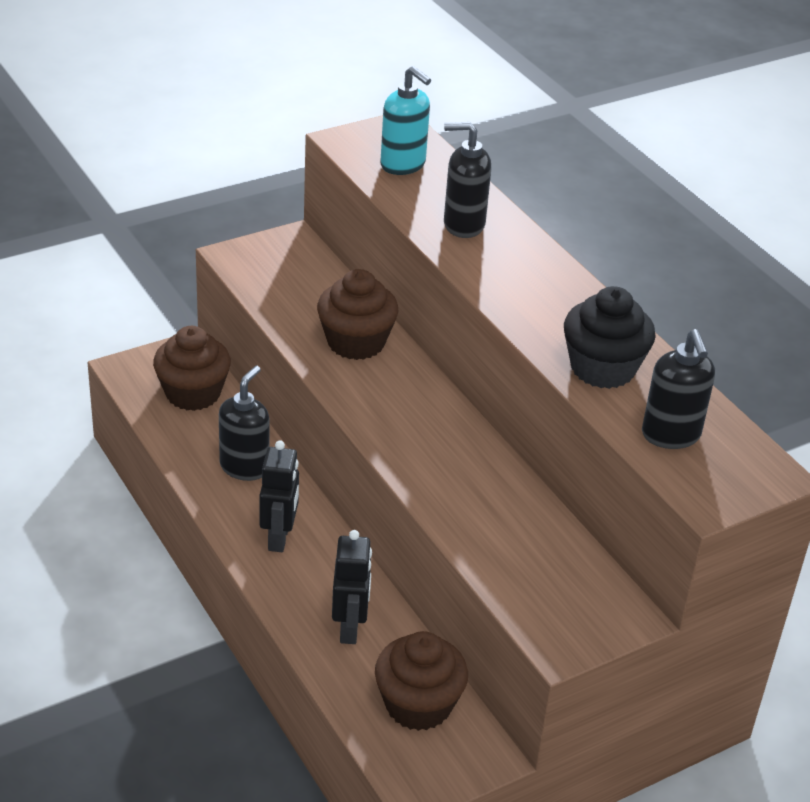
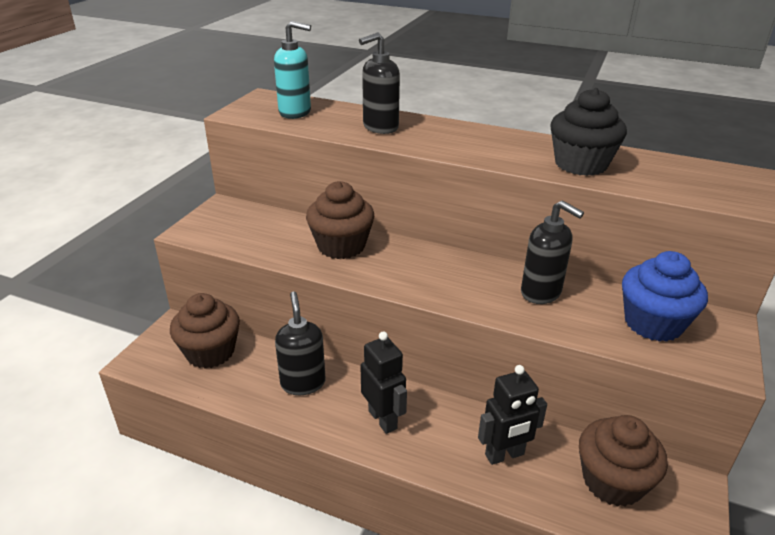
camera: 35 degrees left, 5 degrees down
(350, 628) = (504, 455): black robot -> black robot turned 105 degrees clockwise
(552, 575) = (653, 323): none -> blue cupcake
(671, 435) = (676, 181): black soap dispenser -> black soap dispenser (541, 293)

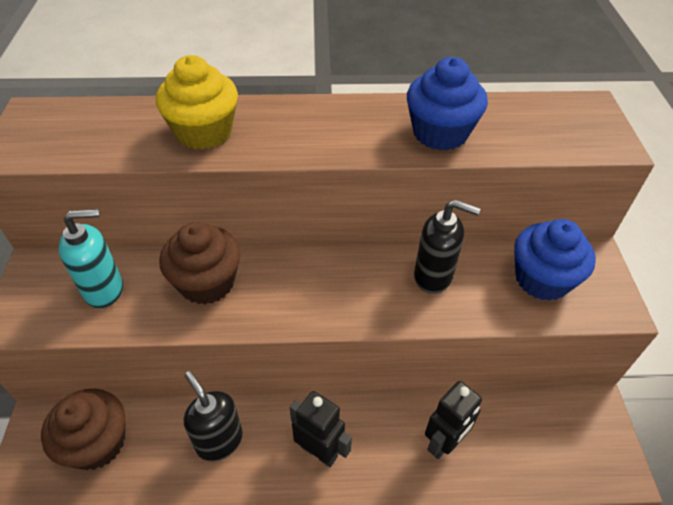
camera: 25 degrees left, 15 degrees up
(295, 112) = (87, 132): turquoise soap dispenser -> turquoise soap dispenser (104, 290)
(380, 127) = (204, 132): black soap dispenser -> yellow cupcake
(580, 164) = (440, 133): black cupcake -> blue cupcake
(612, 481) = (539, 430): brown cupcake -> none

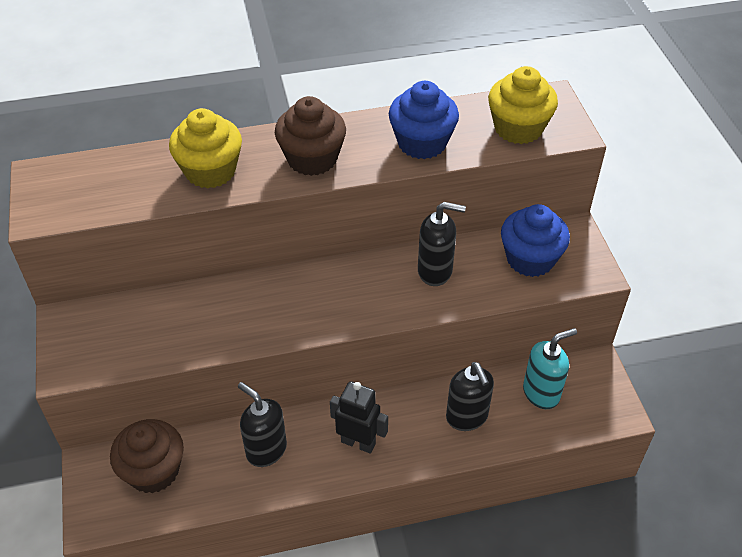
camera: 10 degrees left, 0 degrees up
(104, 290) = (140, 328): turquoise soap dispenser -> turquoise soap dispenser (541, 393)
(207, 282) = (232, 308): brown cupcake -> brown cupcake (312, 159)
(444, 443) = (467, 417): black robot -> black soap dispenser
(551, 132) = (518, 128): none -> yellow cupcake

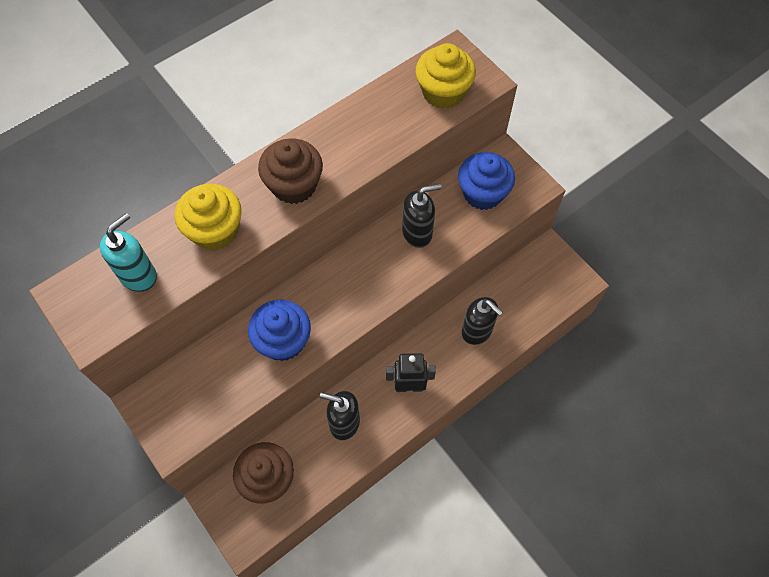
camera: 25 degrees left, 15 degrees up
(422, 143) = (375, 135): blue cupcake -> blue cupcake (283, 341)
(541, 393) = (520, 289): turquoise soap dispenser -> turquoise soap dispenser (139, 276)

